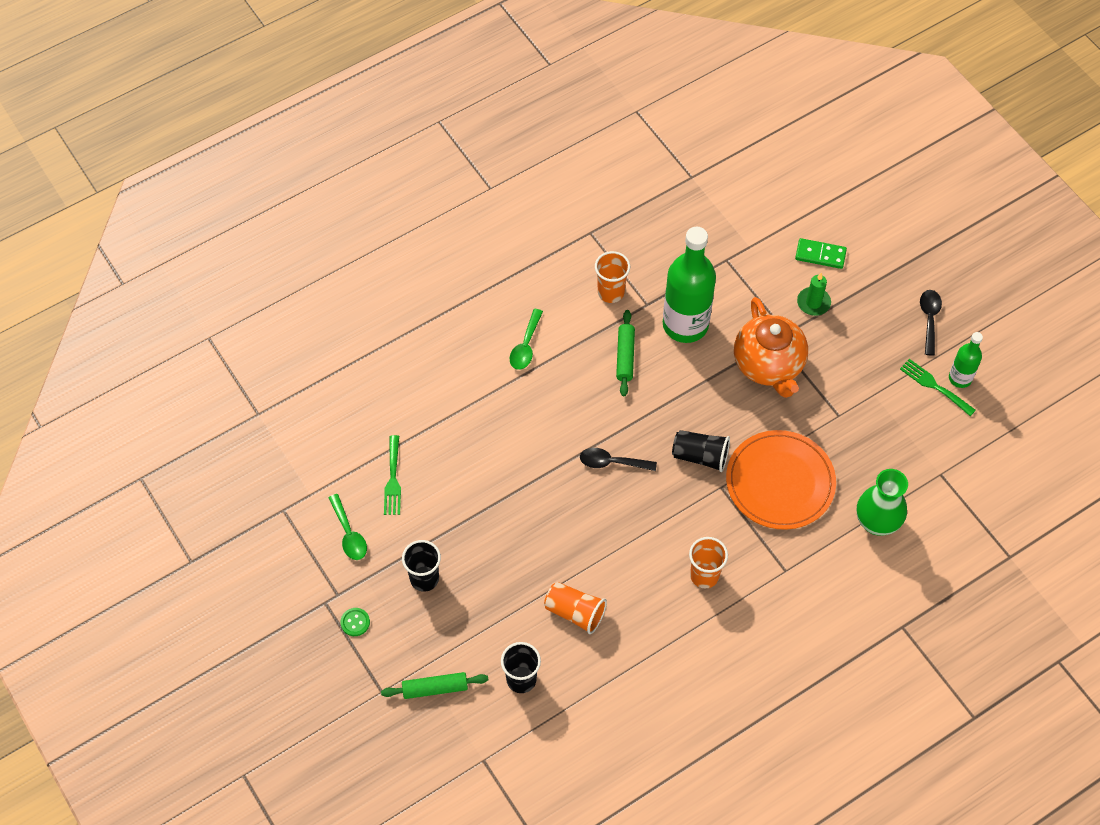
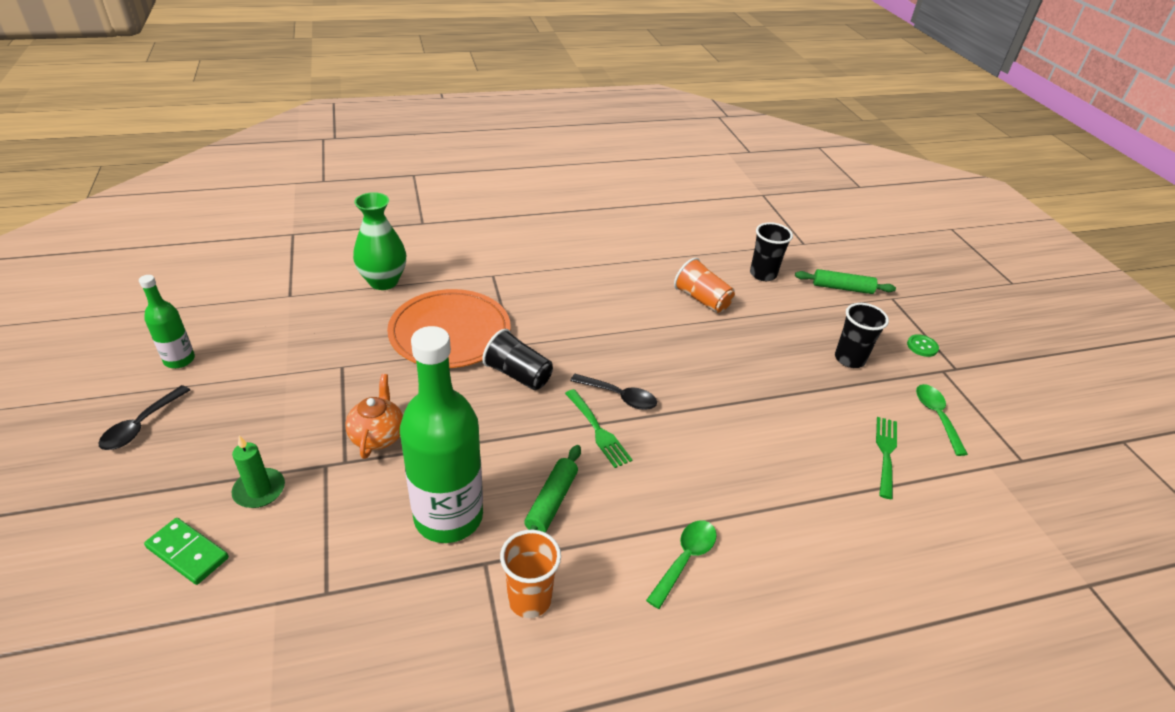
camera: 165 degrees left, 20 degrees down
(704, 575) = (569, 291): orange cup -> none
(768, 365) = (378, 436): orange teapot -> orange teapot, size x0.57
(934, 386) = (214, 361): green fork -> green fork (598, 431)

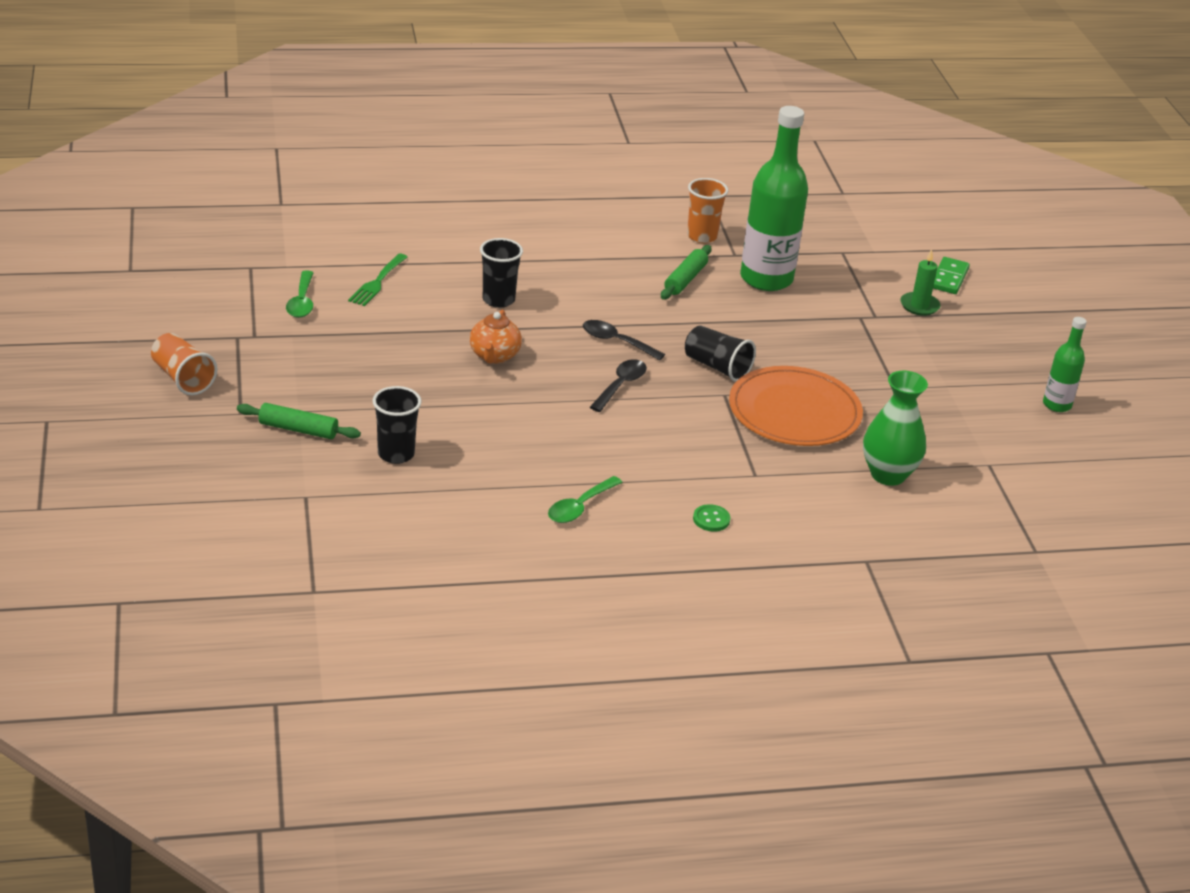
camera: 175 degrees left, 5 degrees down
(141, 425) = (1046, 355): black spoon -> black spoon (620, 385)
(187, 553) = (949, 278): green domino -> green domino turned 75 degrees clockwise
(378, 436) = (839, 331): orange teapot -> orange teapot (494, 356)
(598, 431) = (641, 318): green fork -> none
(685, 559) = (585, 243): green spoon -> green spoon (580, 507)
(702, 299) = (493, 427): orange cup -> orange cup (183, 378)
(849, 359) = (352, 354): black cup -> black cup (498, 300)
(922, 346) = (255, 359): green button -> green button (711, 519)

